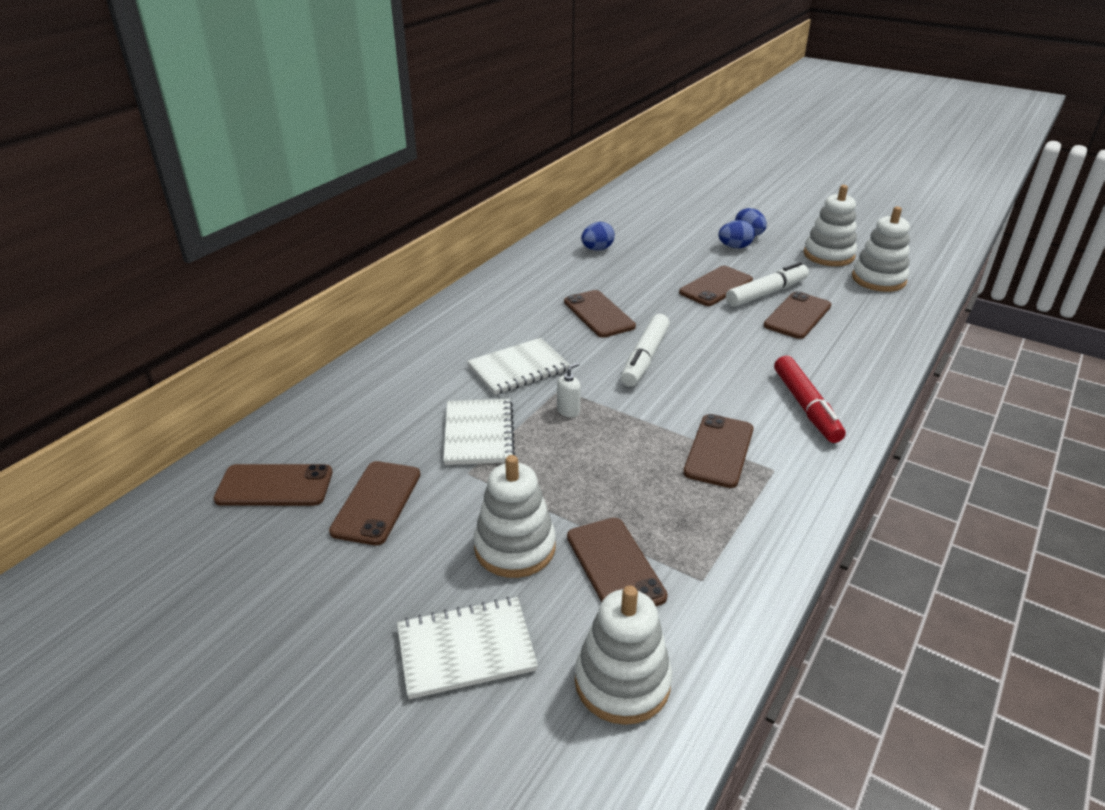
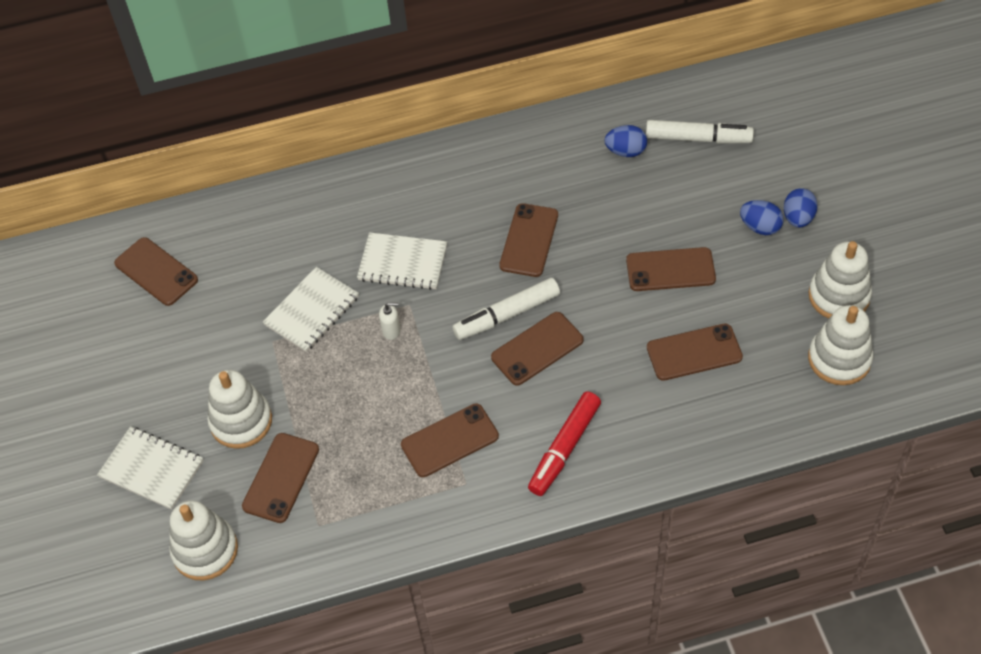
camera: 45 degrees right, 20 degrees up
(377, 502) = (199, 328): brown phone -> brown phone (537, 349)
(766, 293) = (704, 307): white marker -> white marker (697, 138)

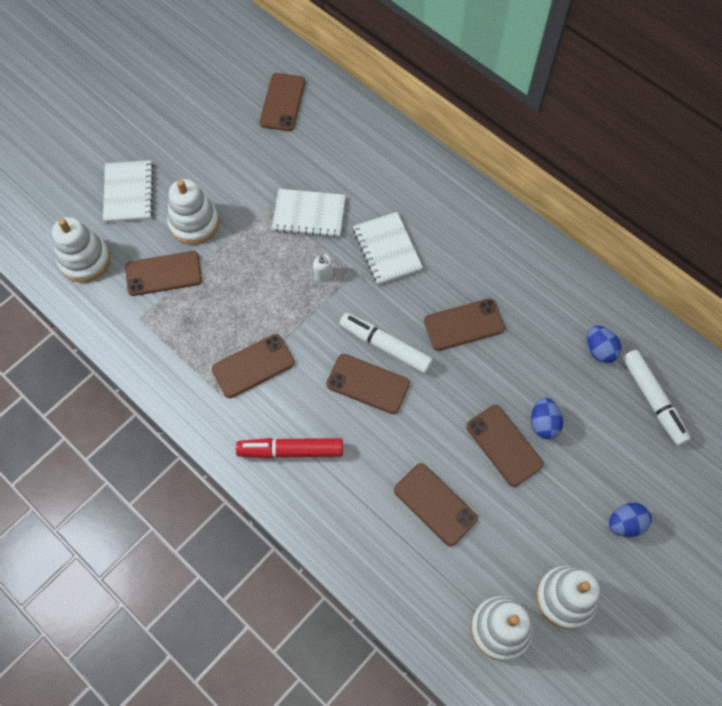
camera: 55 degrees right, 10 degrees up
(449, 440) = (253, 366): brown phone -> brown phone turned 60 degrees counterclockwise
(760, 227) = (594, 496): blue egg -> blue egg (543, 423)

